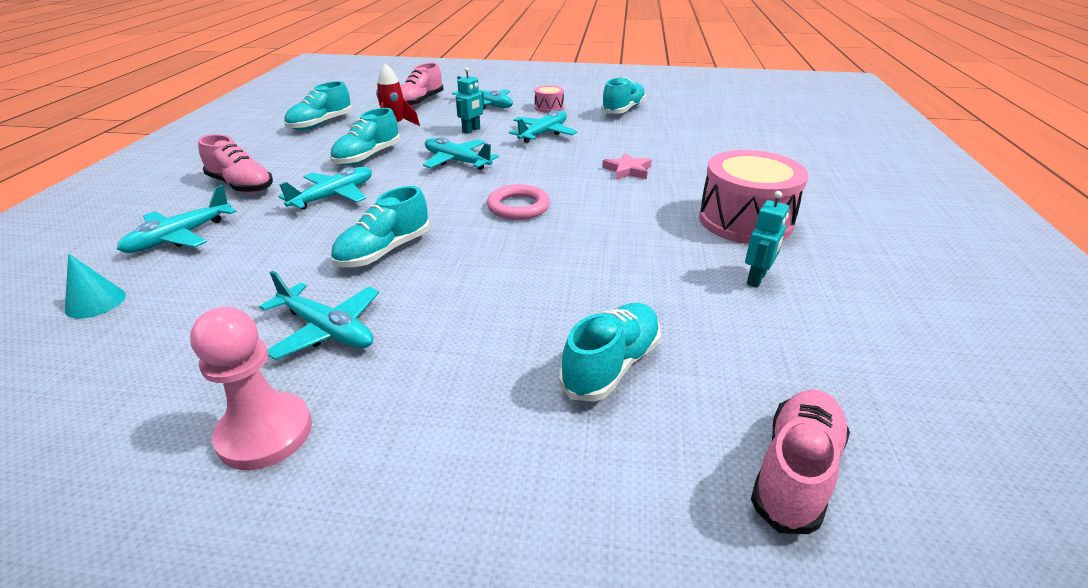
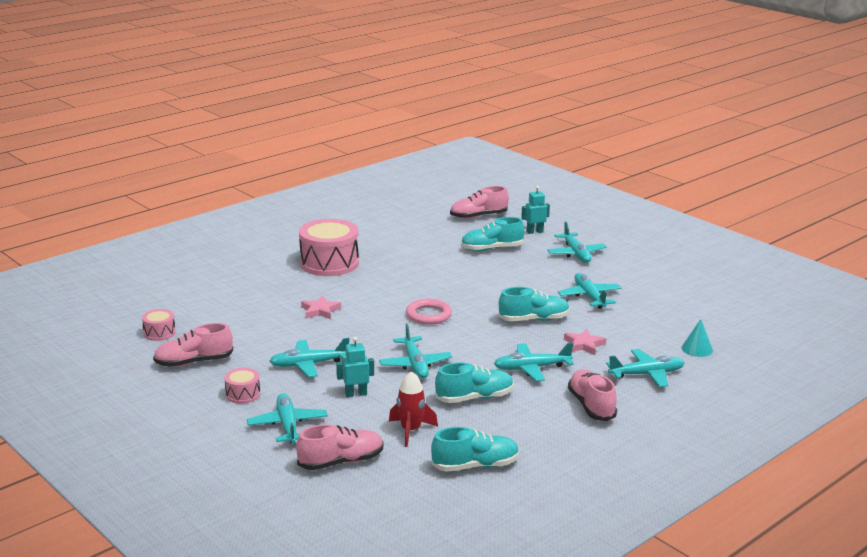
camera: 140 degrees left, 10 degrees down
(265, 433) = (630, 276): pink pawn -> none
(287, 243) = (584, 345): none -> pink star
(437, 450) = (576, 254): none -> turquoise plane
(623, 110) = (194, 362): turquoise shoe -> pink shoe
(693, 115) = (159, 333): none -> pink drum
(756, 279) = (383, 246): turquoise robot -> turquoise robot (534, 232)

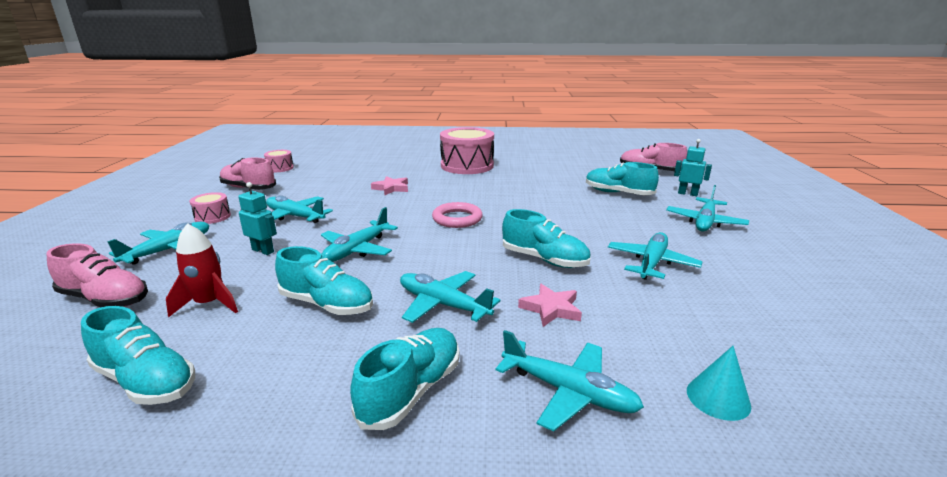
camera: 45 degrees right, 0 degrees up
(591, 406) = (411, 391): pink shoe -> turquoise shoe

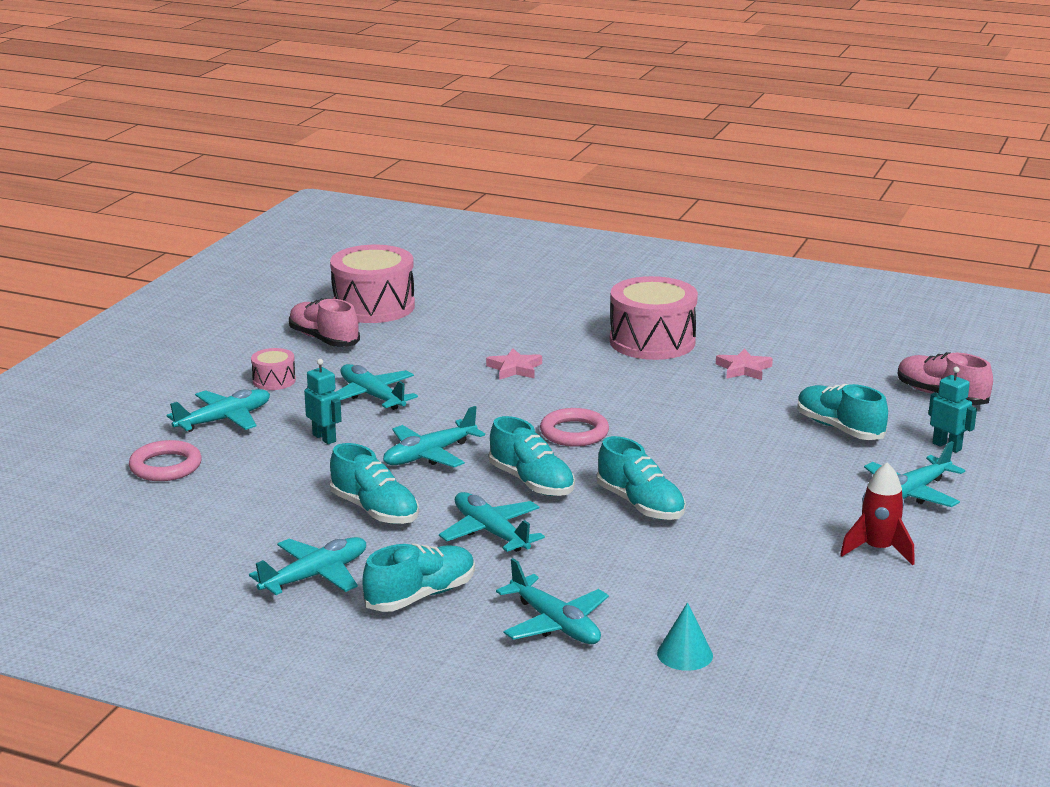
camera: 20 degrees right, 0 degrees up
(105, 299) = (165, 466): pink shoe -> pink ring
(146, 381) = (207, 546): turquoise shoe -> turquoise shoe (531, 482)
(209, 304) = (262, 489): red rocket -> red rocket (878, 549)
(280, 168) = (373, 306): pink drum -> pink drum, size x2.11
(551, 309) = (600, 557): pink star -> pink star (743, 369)
(651, 263) = (767, 532): turquoise plane -> turquoise plane (315, 576)

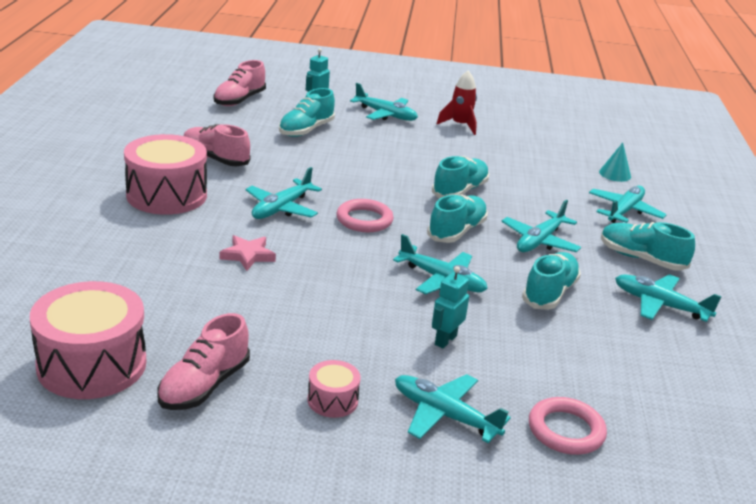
camera: 110 degrees left, 5 degrees up
(372, 396) = (342, 327): turquoise plane -> turquoise plane (281, 208)
(743, 369) = (215, 159): pink star -> pink shoe

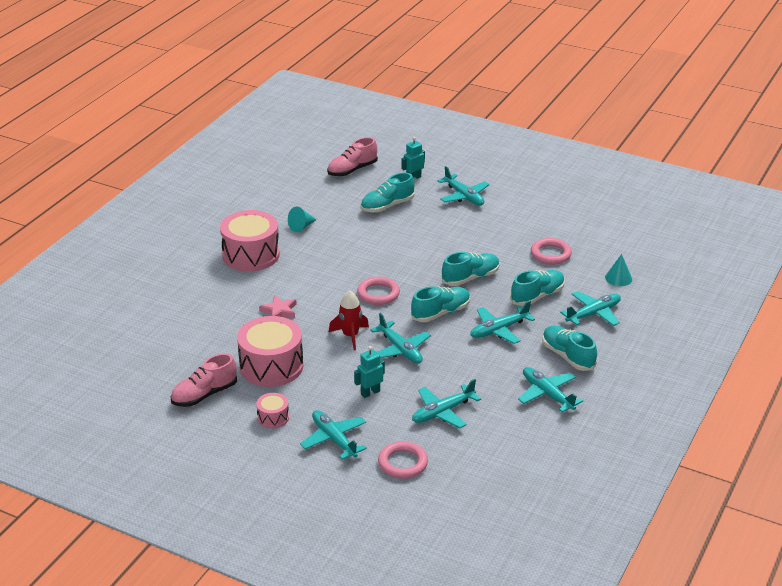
camera: 25 degrees right, 5 degrees up
(92, 364) = (148, 370): pink drum -> pink drum (271, 366)
(215, 159) = (301, 227): pink shoe -> turquoise cone
(281, 208) = (324, 276): turquoise plane -> turquoise plane (443, 412)
(460, 125) = (521, 214): red rocket -> red rocket (350, 336)
(525, 159) = (550, 254): none -> pink ring
(549, 293) = (471, 372): turquoise shoe -> turquoise shoe (537, 296)

